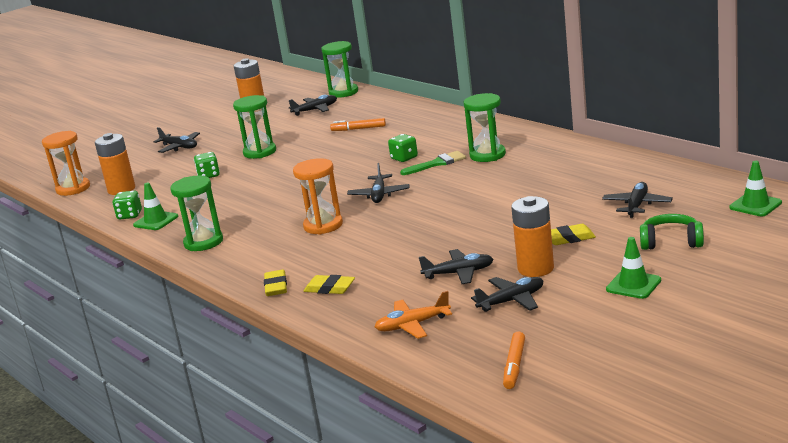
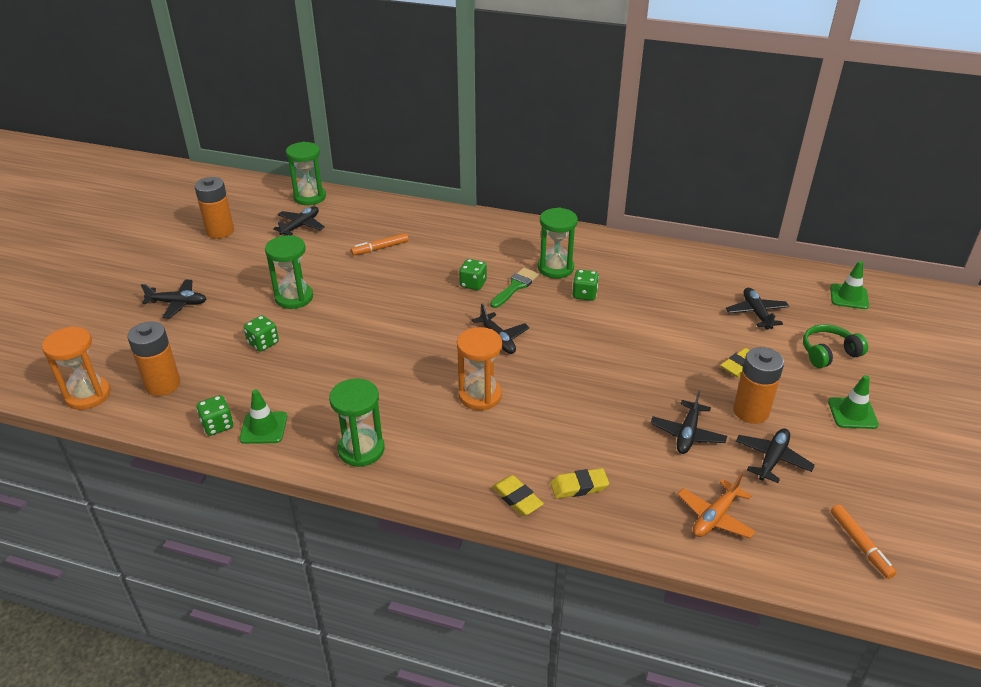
camera: 35 degrees left, 15 degrees up
(459, 273) = (687, 434): black plane -> black plane turned 150 degrees clockwise
(490, 175) = (584, 294): none -> green dice

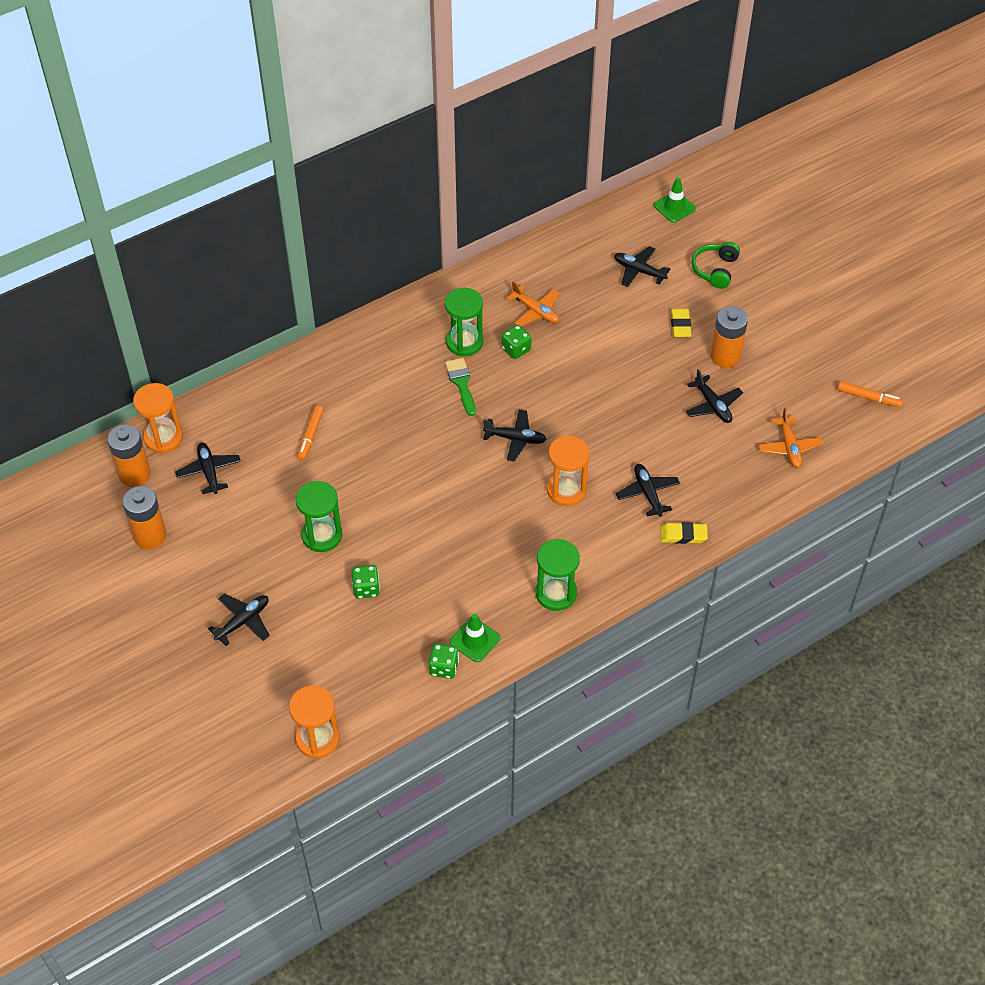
camera: 50 degrees left, 15 degrees up
(163, 384) = (355, 681): orange battery -> orange battery (134, 474)
(309, 197) = (163, 438): green hourglass -> orange hourglass
(473, 284) = (429, 407): green dice -> none
(579, 486) = (703, 496): yellow eraser -> none
(634, 284) = (535, 311): none -> orange plane
(772, 459) = (773, 381): black plane -> black plane (648, 493)
(852, 413) = (776, 308): green traffic cone -> none

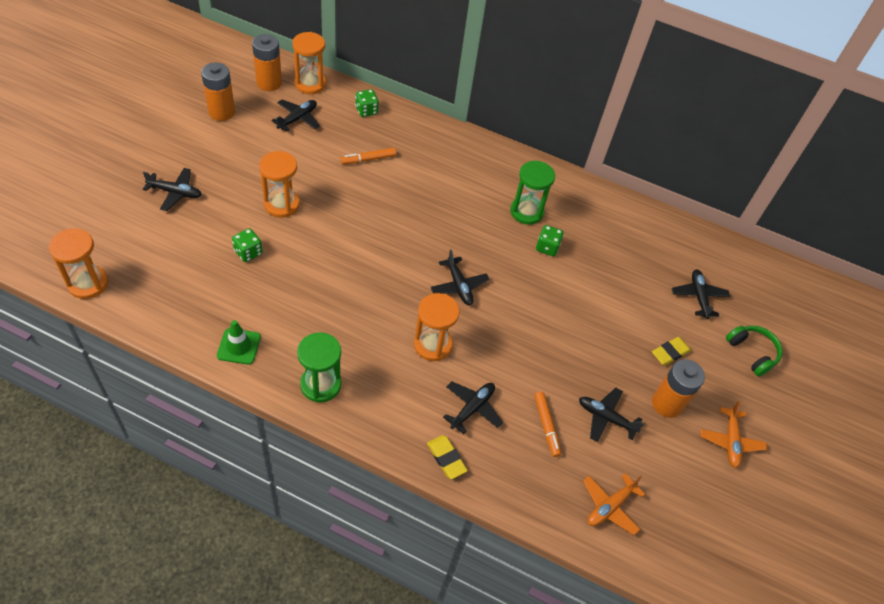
camera: 50 degrees right, 0 degrees up
(322, 535) = (281, 204): green hourglass -> orange hourglass
(444, 667) = (199, 337): green dice -> green dice (366, 111)
(461, 383) = (486, 227): green brush -> none
(535, 311) = (595, 244): orange plane -> orange plane (730, 441)
(674, 207) = (787, 292): green traffic cone -> none
(712, 405) = (606, 418): black plane -> black plane turned 90 degrees clockwise
(715, 270) = (752, 353): green headphones -> green headphones turned 75 degrees clockwise
(868, 397) = (724, 555): orange marker -> orange marker (546, 426)

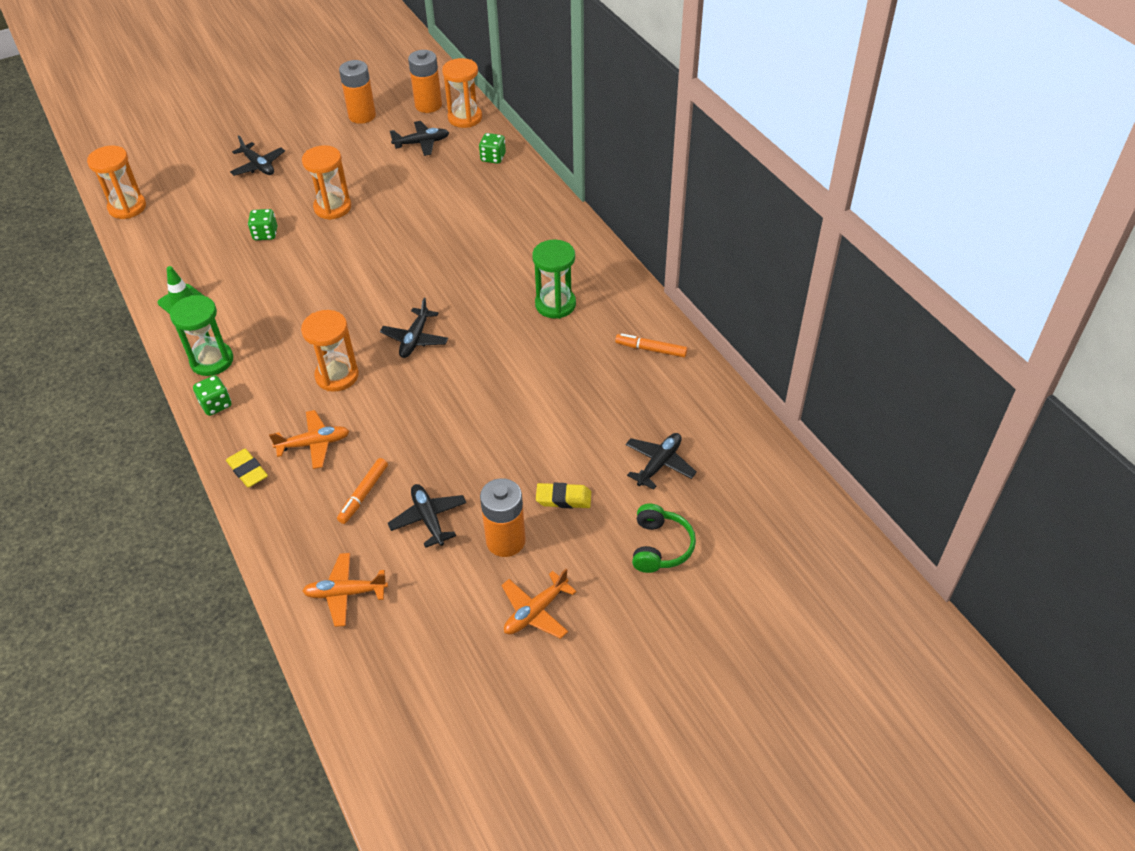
camera: 45 degrees right, 5 degrees down
(369, 159) = (449, 200): orange marker -> orange marker (651, 349)
(446, 458) = (247, 471): yellow eraser -> yellow eraser turned 45 degrees counterclockwise
(472, 408) = (314, 444): black plane -> orange plane
(547, 247) = (540, 345): green dice -> green dice (216, 405)

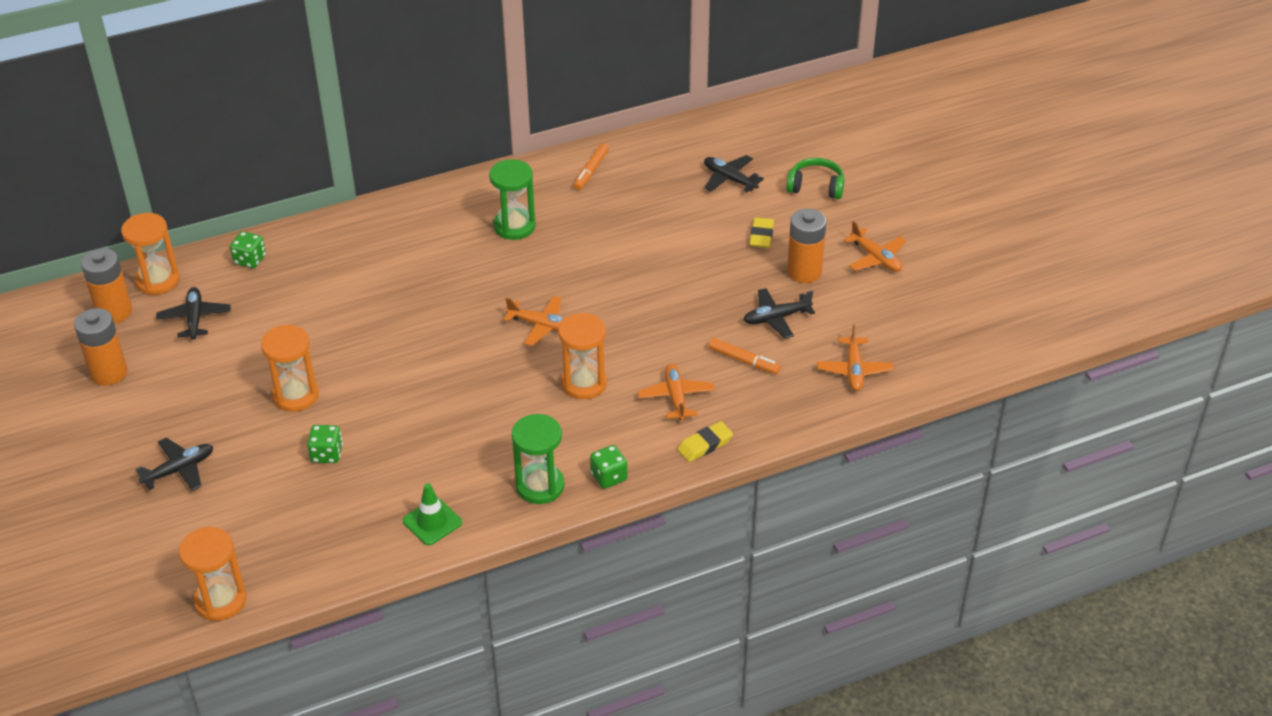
camera: 85 degrees left, 5 degrees down
(415, 339) = (541, 326): black plane -> orange plane

